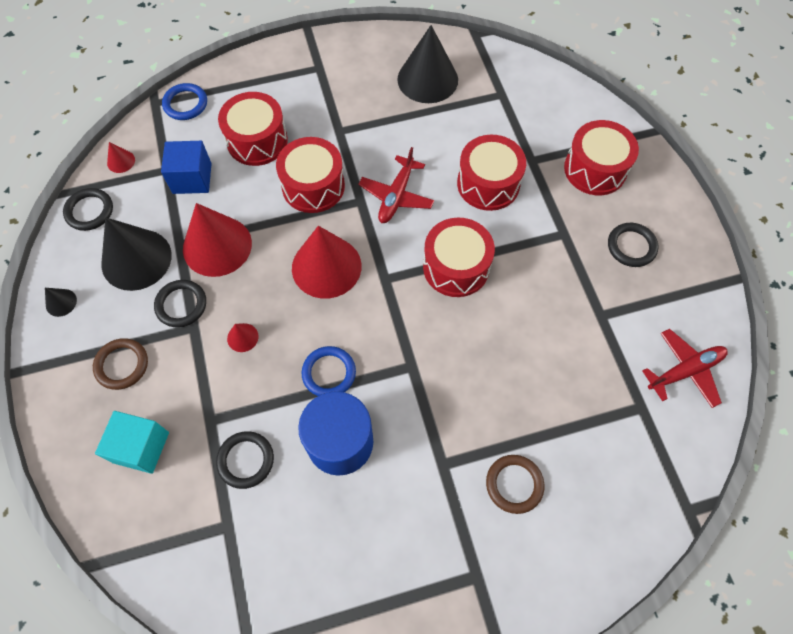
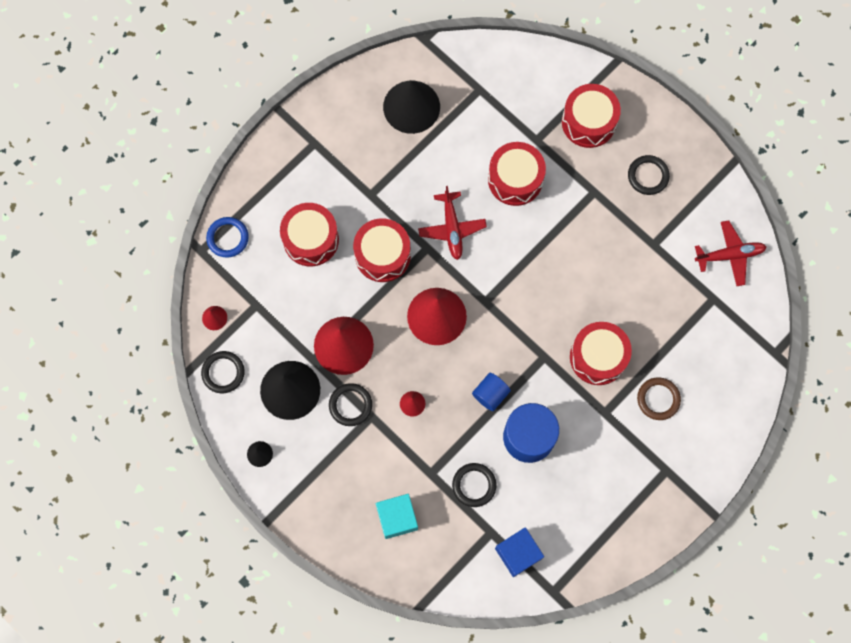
camera: 30 degrees left, 10 degrees up
(122, 365) = (341, 472): brown ring -> none
(192, 178) = (283, 301): blue cube -> blue cube (518, 553)
(329, 373) = (490, 394): blue ring -> blue cylinder
(456, 267) = (531, 263): red drum -> red drum (598, 357)
(685, 371) = (730, 255): red plane -> red plane turned 45 degrees clockwise

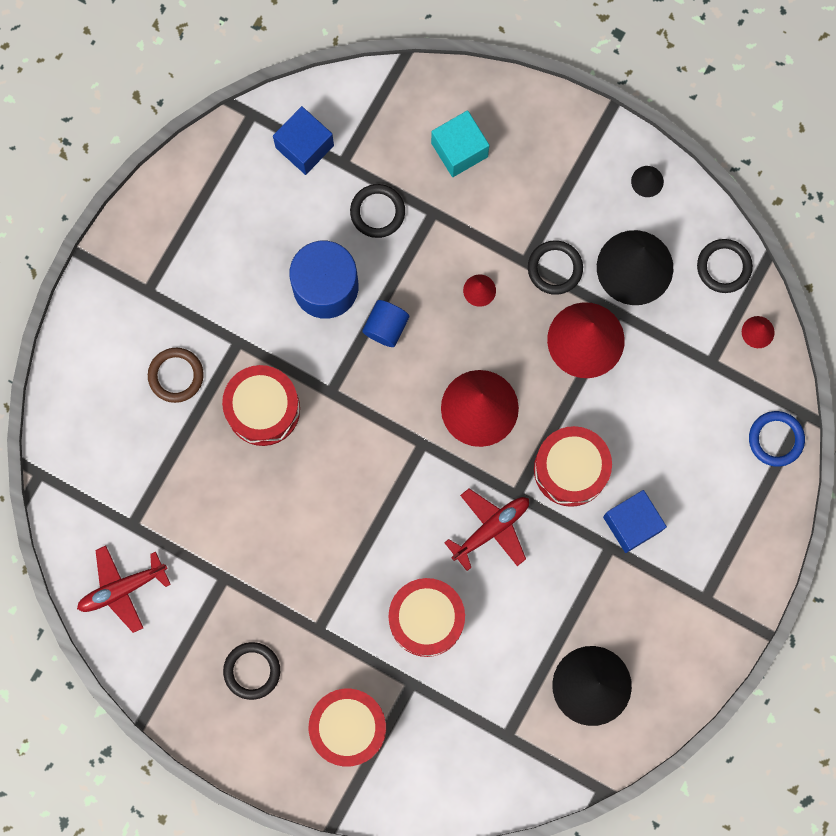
camera: 165 degrees right, 5 degrees up
(311, 239) = (669, 465): red drum -> none
(350, 206) = (632, 524): none -> blue cube
(452, 228) = (491, 529): red plane -> red plane turned 75 degrees clockwise

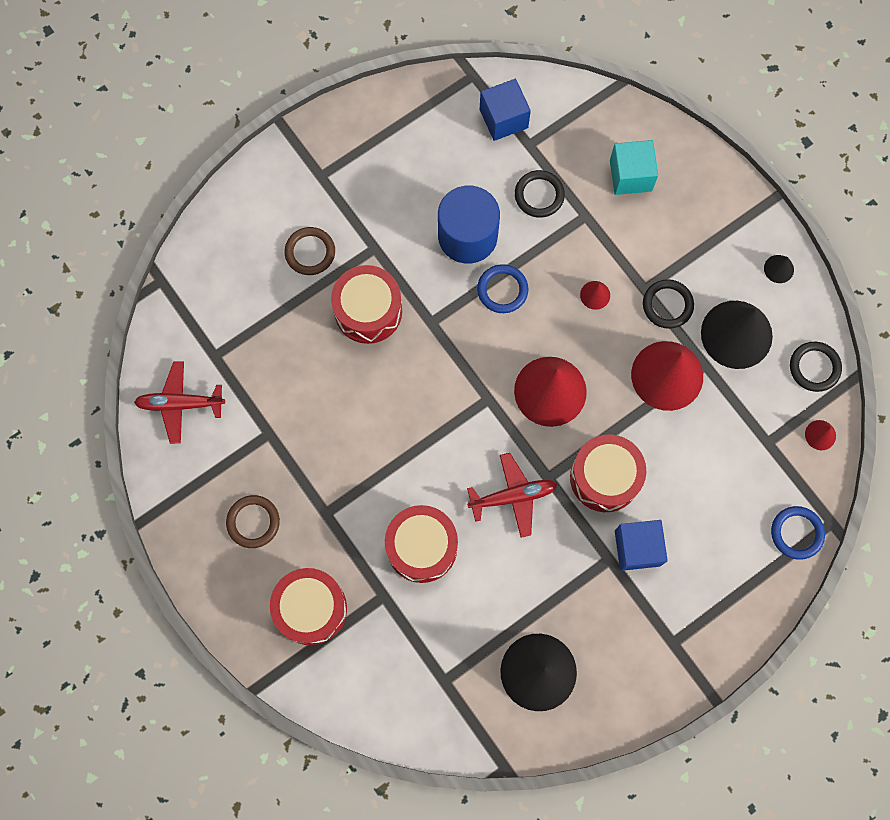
camera: 25 degrees right, 5 degrees down
(252, 671) = (253, 522): black ring -> brown ring
(386, 327) = (502, 290): blue cylinder -> blue ring

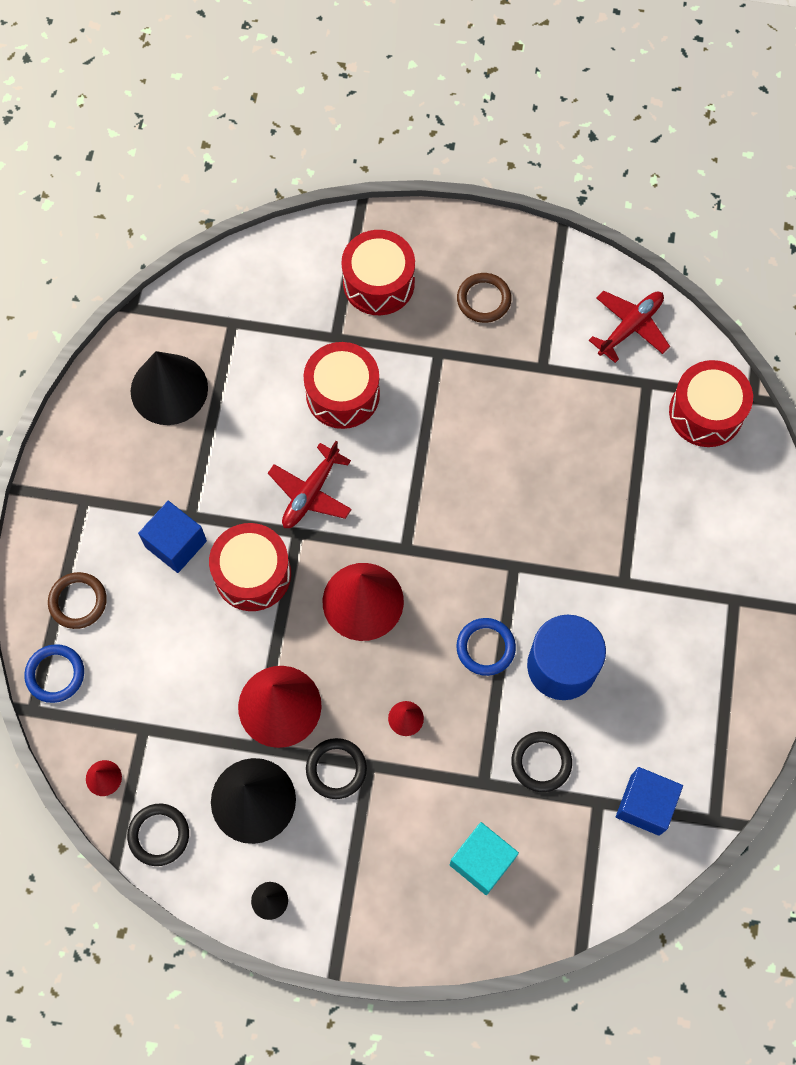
camera: 135 degrees right, 5 degrees down
(310, 252) = (669, 529): brown ring -> brown ring (78, 601)
(368, 311) = (572, 527): red drum -> red drum (706, 412)

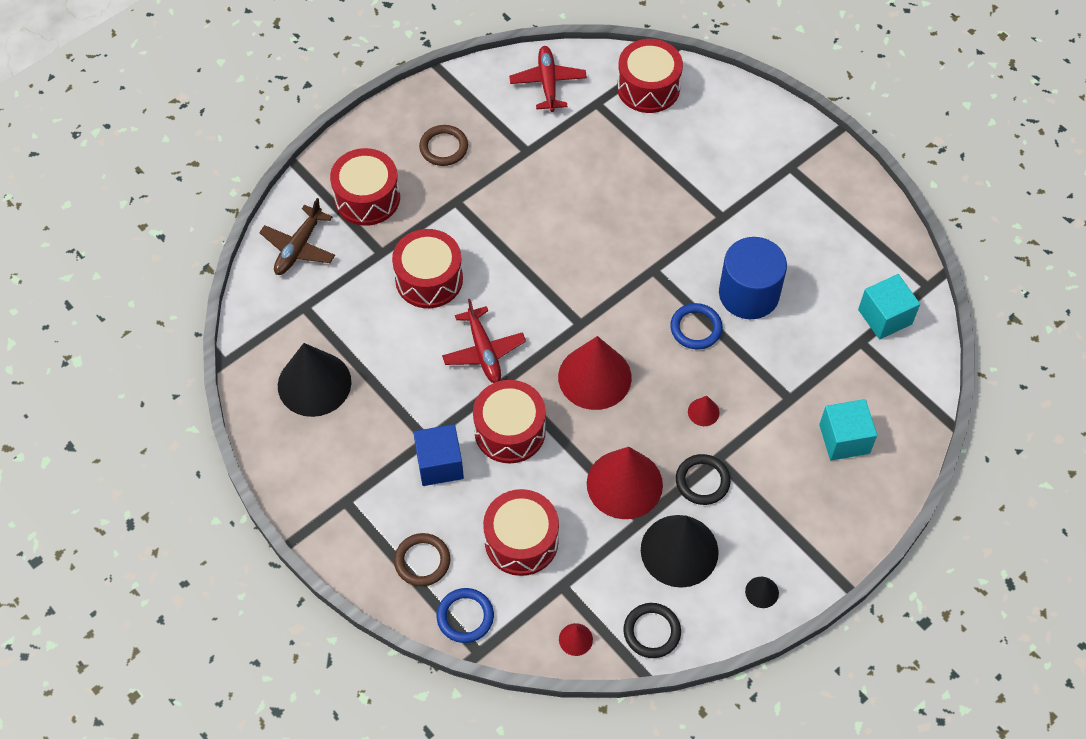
camera: 50 degrees left, 10 degrees down
(158, 664) = (521, 541): none -> red drum
(284, 272) = (298, 247): none -> brown plane
(541, 762) = (805, 354): black ring -> none
(645, 805) = (885, 317): blue cube -> turquoise cube

